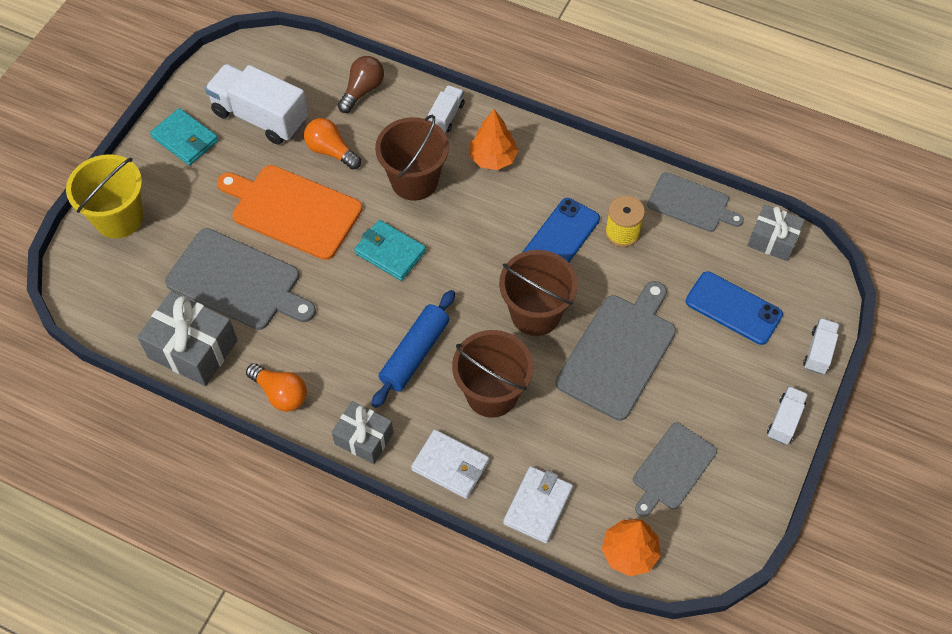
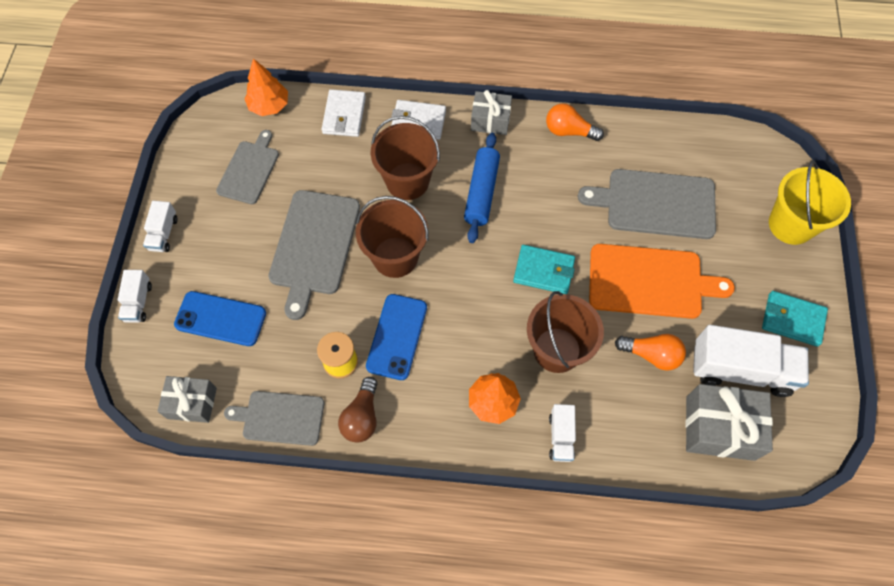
camera: 160 degrees right, 5 degrees up
(192, 349) = (655, 141): grey gift -> grey gift (720, 428)
(362, 90) = (661, 438): brown light bulb -> brown light bulb (362, 417)

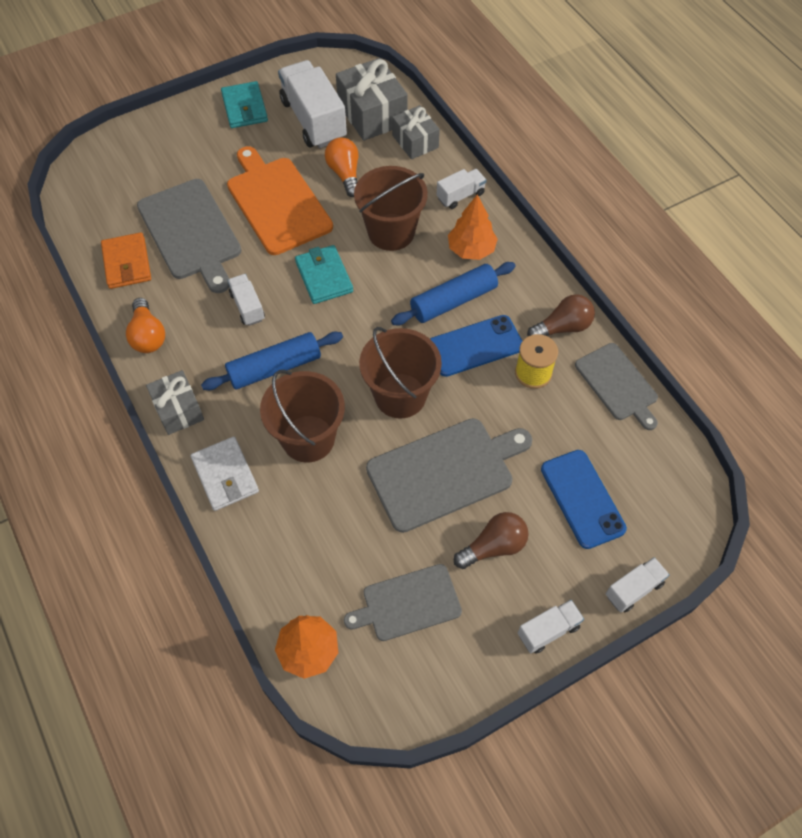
camera: 125 degrees left, 5 degrees down
(192, 403) = (671, 461): grey gift -> grey gift (415, 141)
(239, 240) = (493, 546): none -> brown light bulb
(344, 115) = (266, 556): white wallet -> none
(450, 350) = (453, 301): none -> blue rolling pin
(551, 204) = (247, 306): none -> white truck
(650, 148) = (127, 263): none -> orange wallet
(791, 225) = (149, 139): yellow bucket -> none

